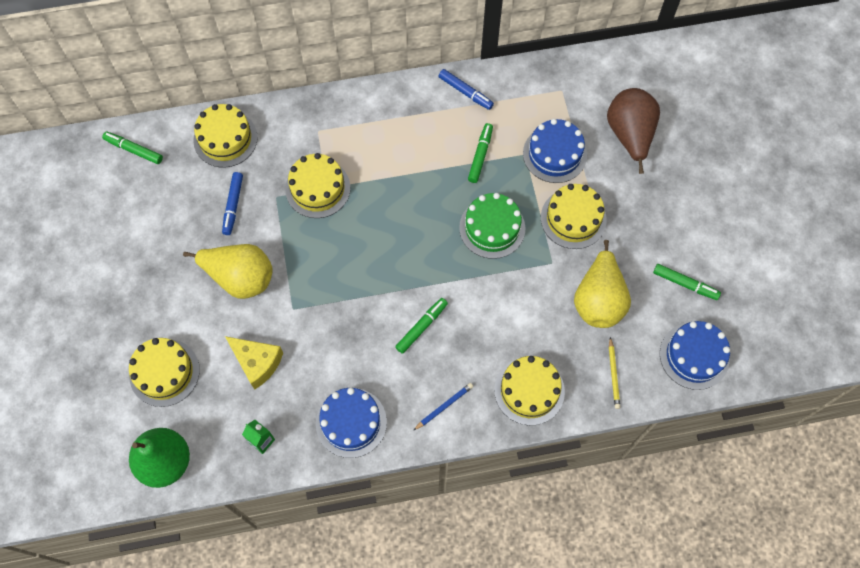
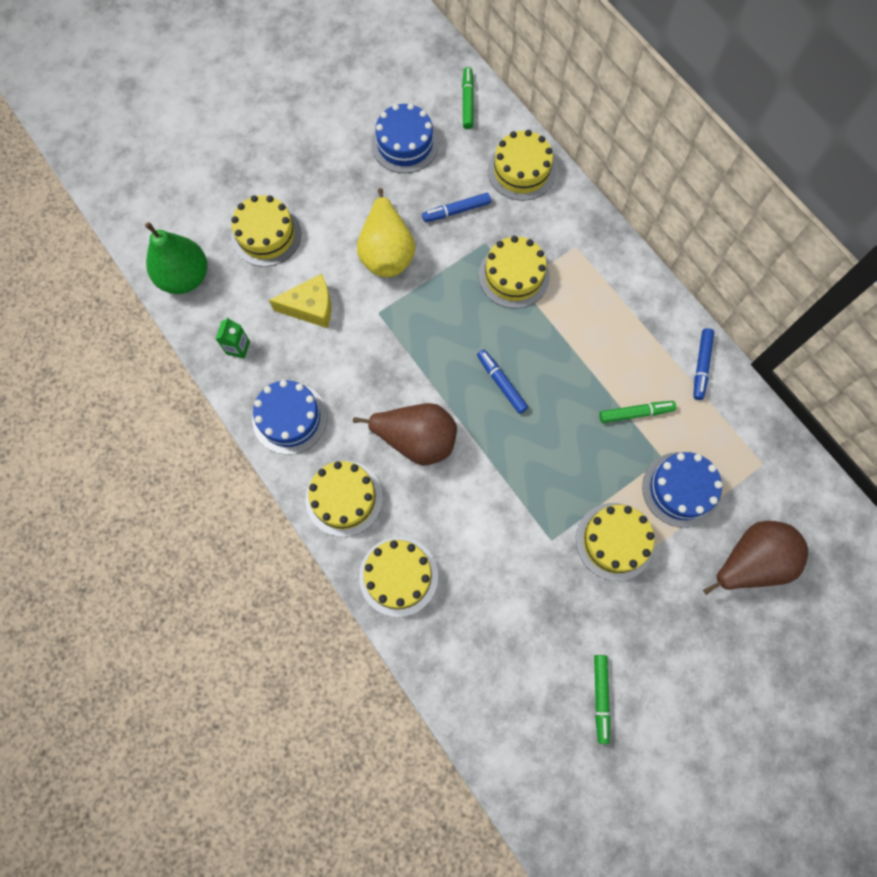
camera: 65 degrees right, 5 degrees up
(257, 363) = (310, 307): yellow cheese -> yellow cheese turned 105 degrees counterclockwise
(406, 240) = (501, 383): none -> blue marker
(421, 327) = (416, 440): green marker -> brown pear
(444, 406) = (344, 498): blue pencil -> yellow cake
(492, 228) = (559, 461): green cake -> none
(598, 300) = (533, 608): yellow pear -> none
(613, 374) = (456, 658): yellow pencil -> none
(694, 356) = (520, 741): blue cake -> blue cake (405, 144)

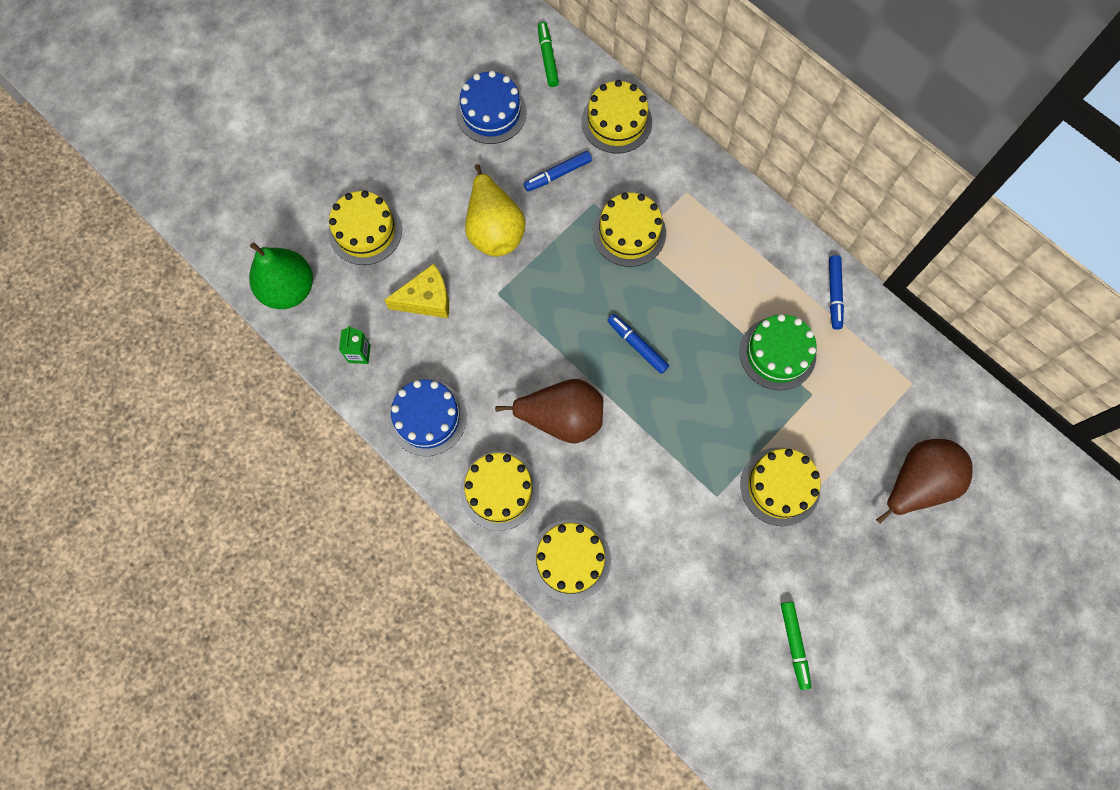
camera: 10 degrees left, 0 degrees up
(635, 413) = (777, 353): green marker -> green cake
(680, 489) = (836, 423): blue cake -> none

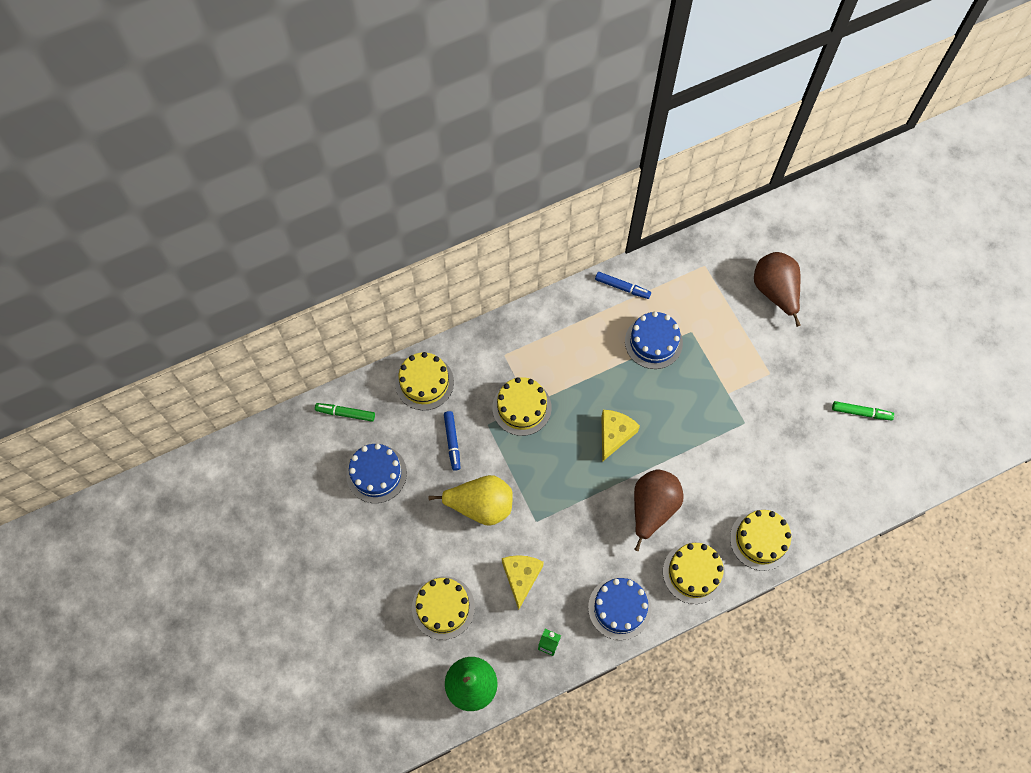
camera: 70 degrees left, 5 degrees down
(637, 345) = (614, 435): blue marker -> yellow cheese
(777, 353) = (653, 342): green cake -> blue cake
(780, 486) = (750, 379): yellow cake -> none

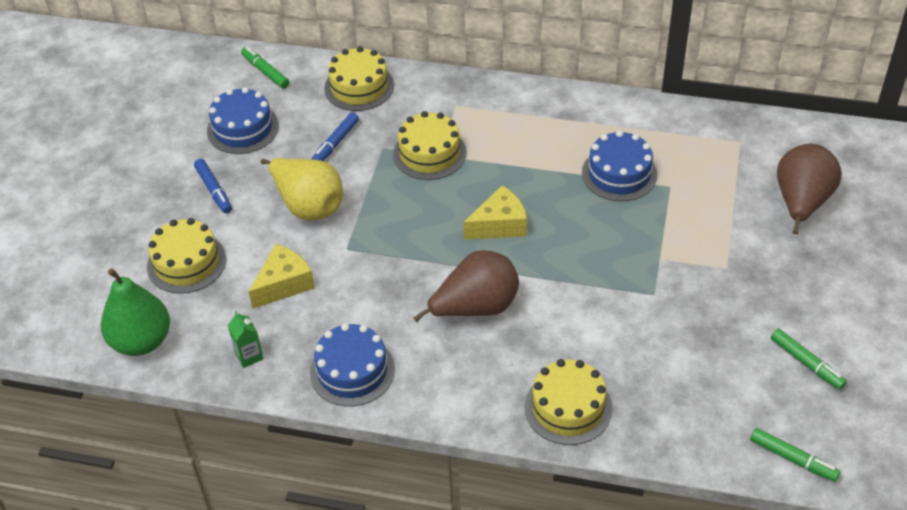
camera: 40 degrees right, 20 degrees down
(622, 287) = (630, 115): blue marker -> blue marker (214, 190)
(693, 572) = (462, 390): yellow cake -> none
(899, 484) = (793, 459): none -> green marker

